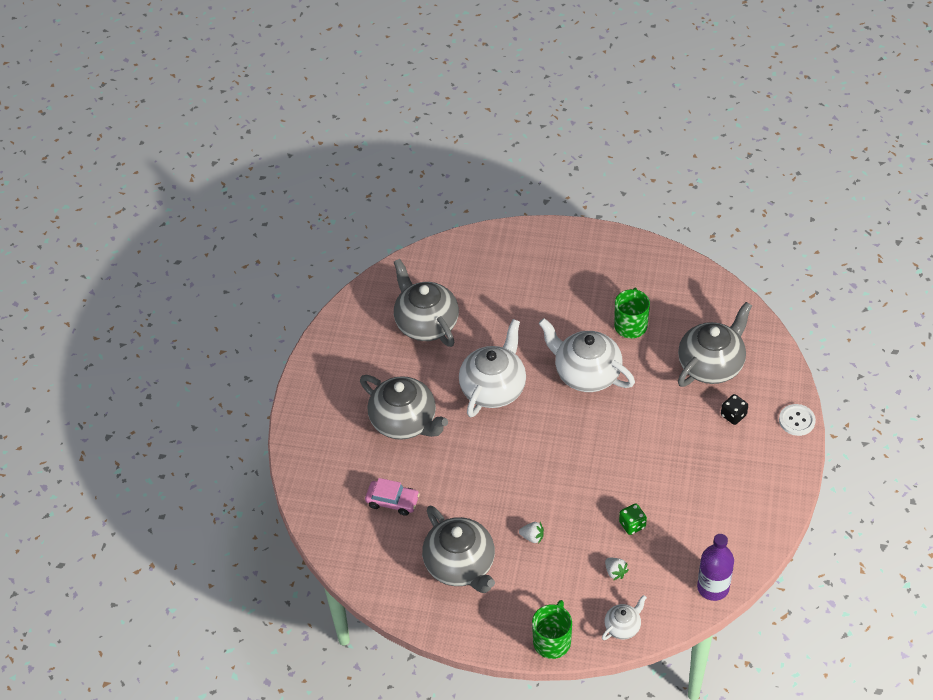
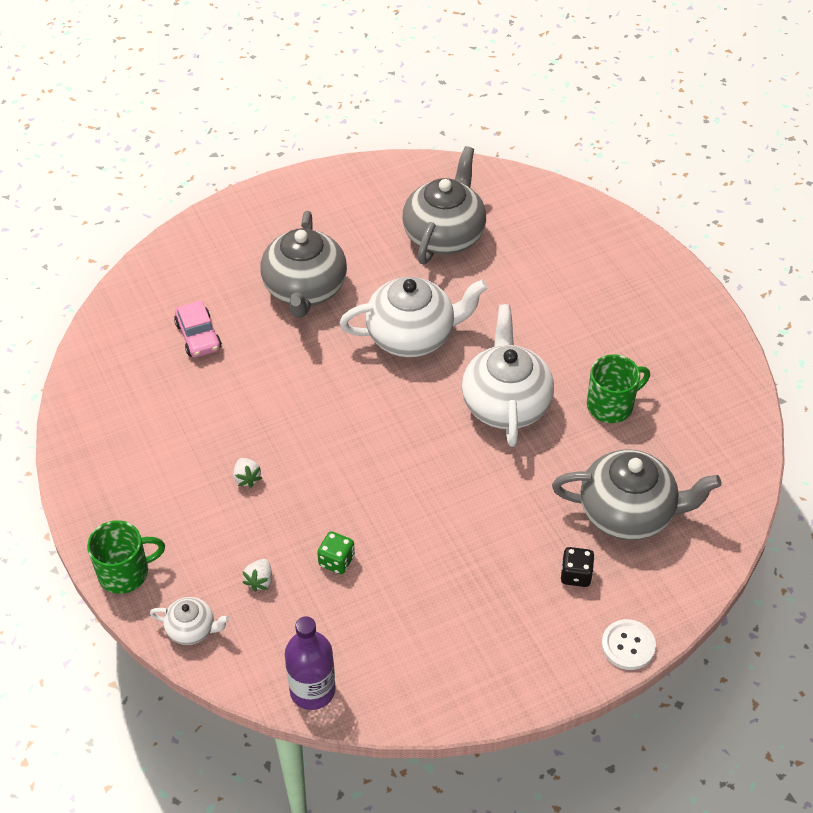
camera: 50 degrees right, 0 degrees up
(460, 565) = (162, 437): grey teapot -> none

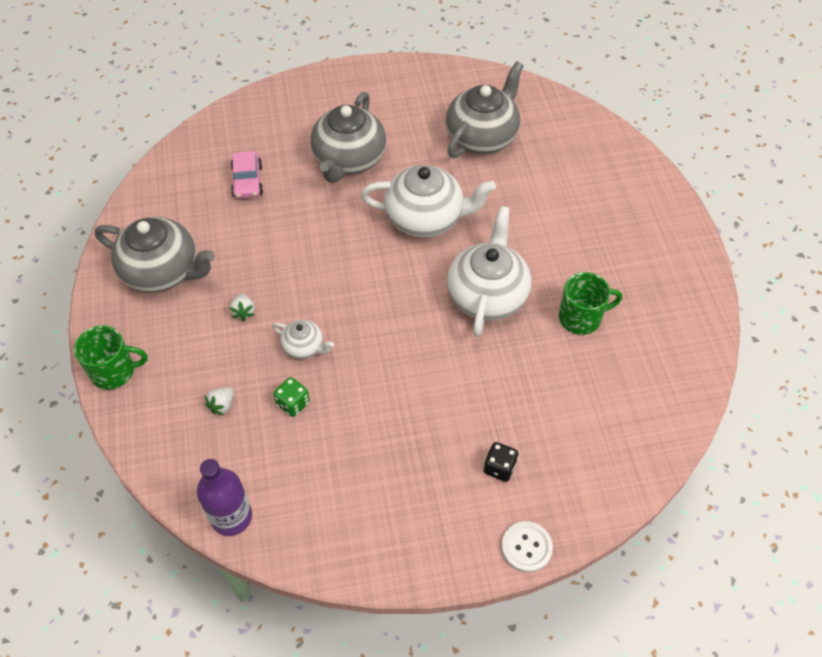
camera: 15 degrees right, 5 degrees up
(192, 629) = (150, 435): white teapot -> white teapot (304, 347)
(628, 512) = (566, 420): grey teapot -> grey teapot (162, 271)

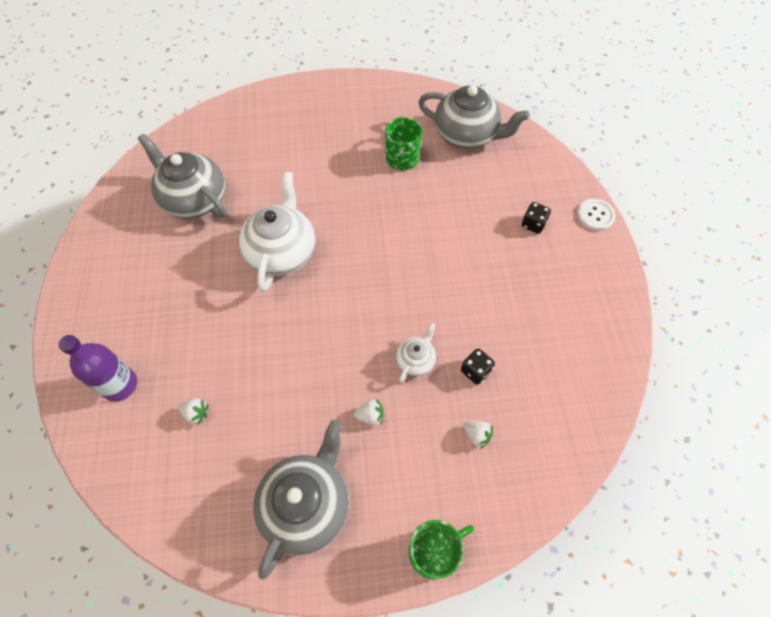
camera: 85 degrees left, 5 degrees up
(114, 371) = (433, 551): green mug -> green mug turned 60 degrees clockwise
(231, 517) = (589, 424): purple bottle -> purple bottle (120, 385)
(247, 181) = (196, 413): pink car -> white strawberry
(293, 403) = (475, 371): green dice -> black dice
(349, 159) = (192, 312): grey teapot -> grey teapot (466, 135)
(487, 295) = (373, 215): white teapot -> none

